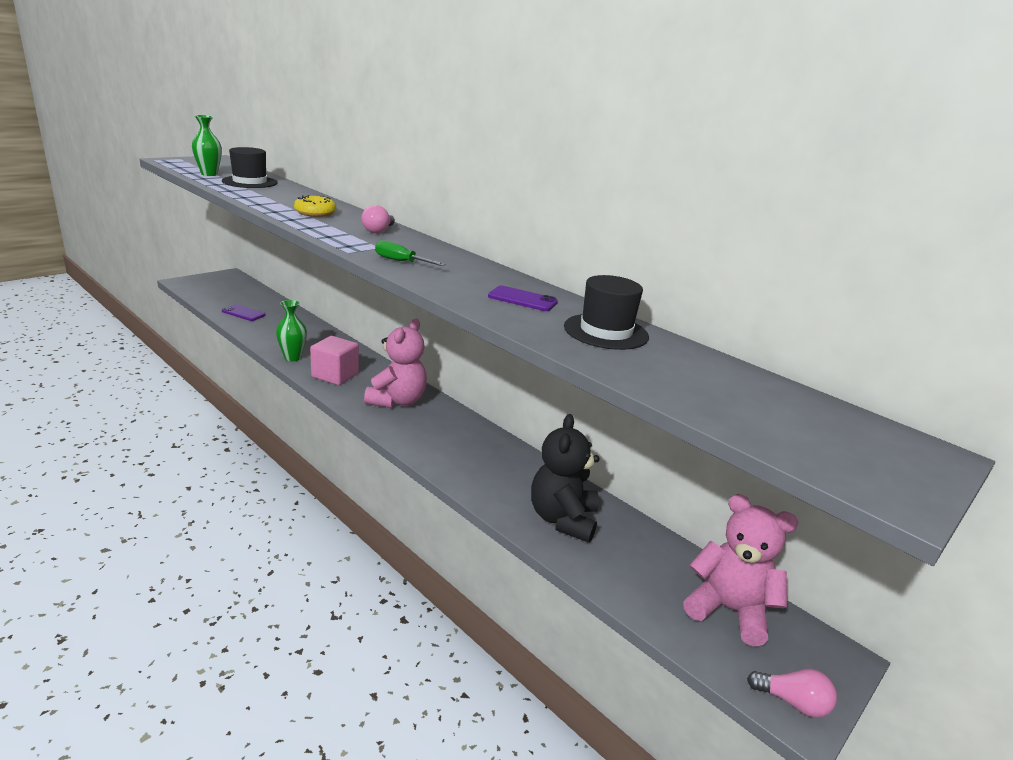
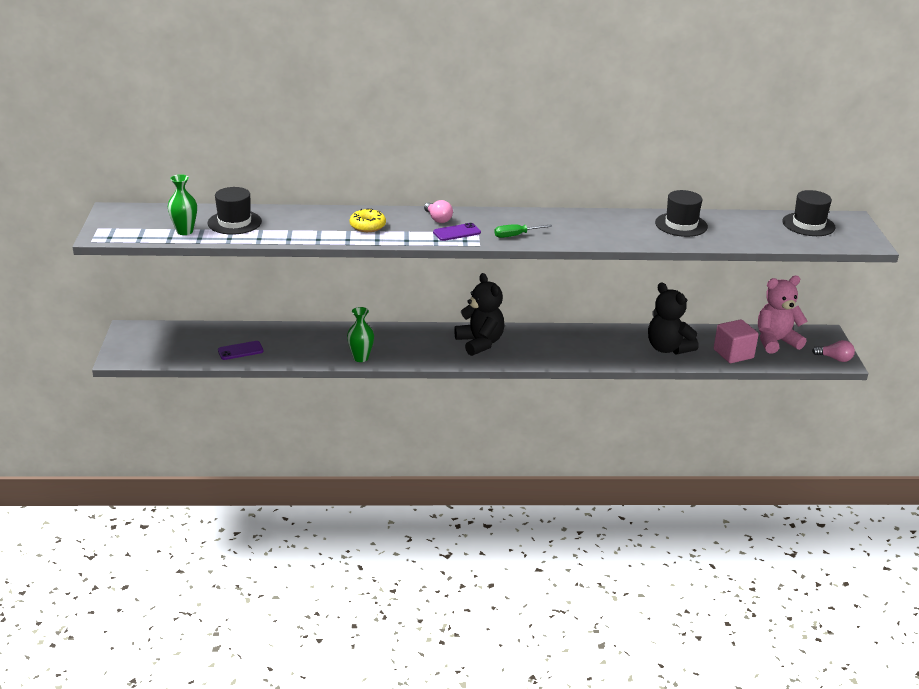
camera: 45 degrees left, 5 degrees up
(335, 375) = (412, 351): pink cube -> pink cube (733, 354)
(397, 401) = (480, 343): pink teddy bear -> black teddy bear
(522, 299) = (616, 226): purple phone -> purple phone (457, 232)
(792, 702) = (835, 358): pink light bulb -> pink light bulb turned 45 degrees clockwise
(818, 419) = (808, 224): none -> black hat

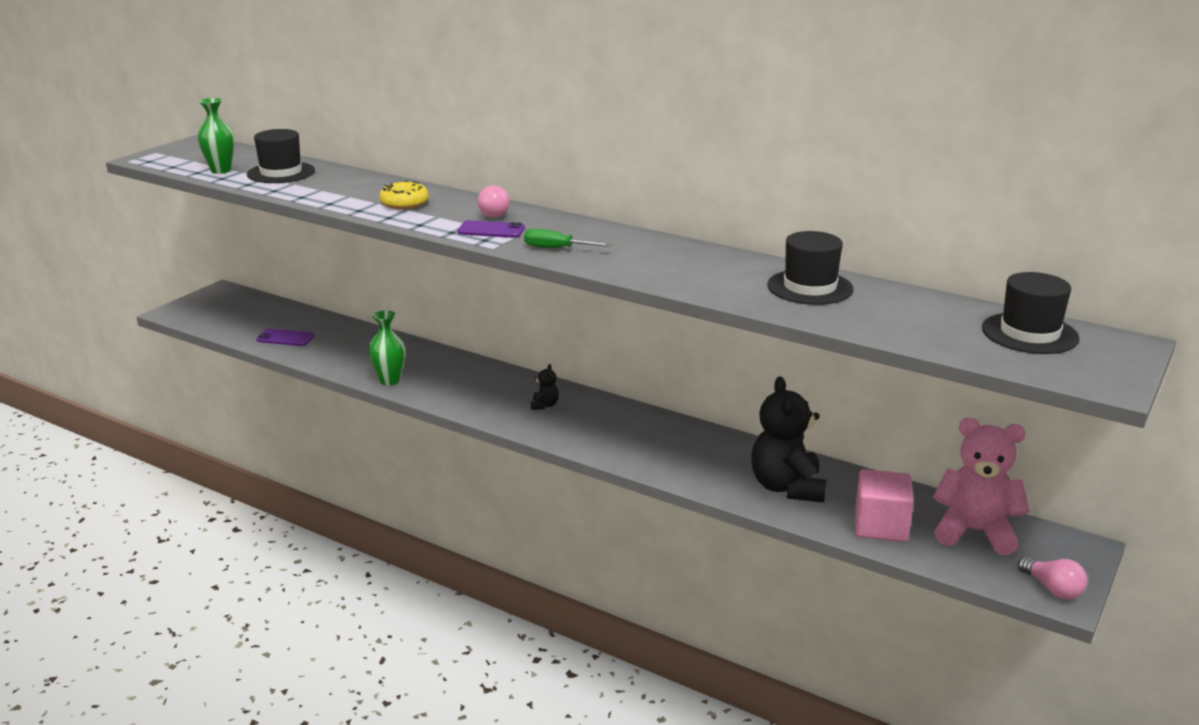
camera: 35 degrees right, 5 degrees down
(480, 343) = (544, 405): black teddy bear -> black teddy bear, size x0.43

